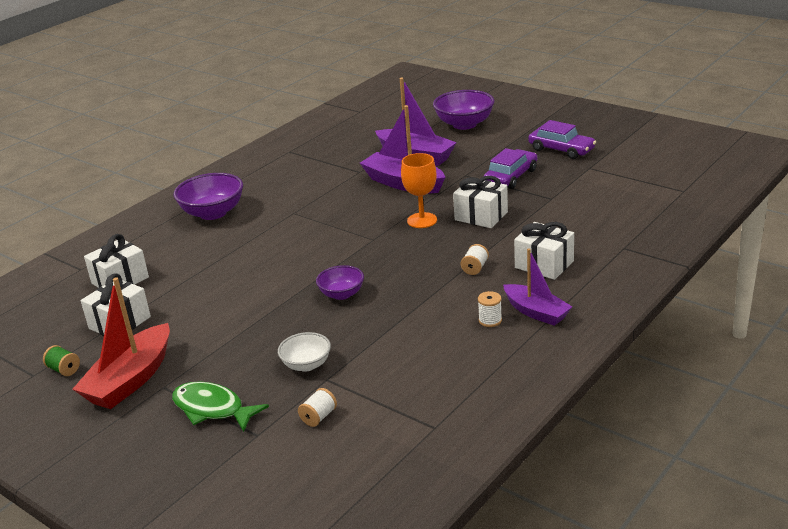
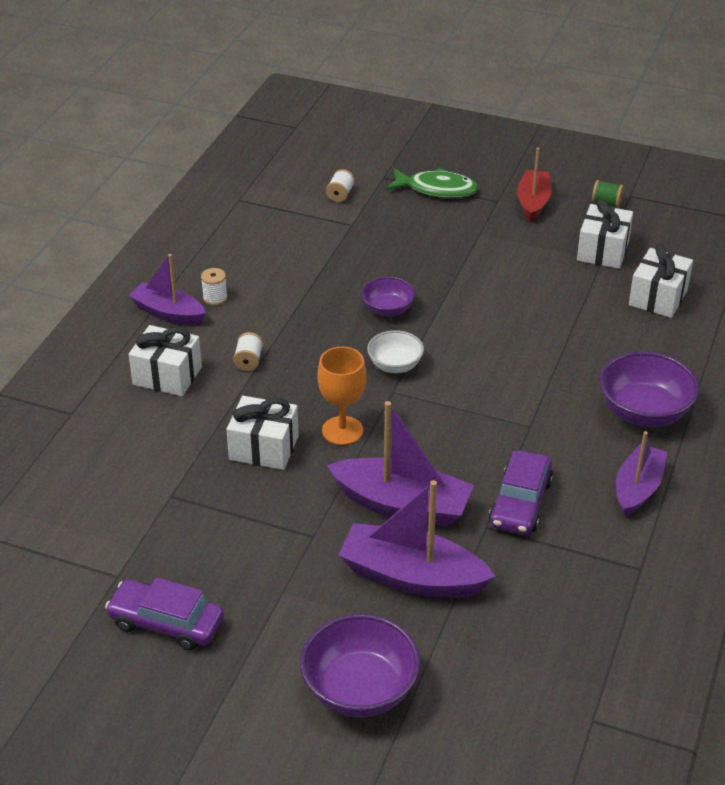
camera: 160 degrees right, 10 degrees up
(131, 380) = (533, 202): red boat -> red boat, size x0.66
(256, 180) = (638, 488): none -> purple boat
(306, 365) = (378, 234): white bowl -> white bowl (395, 365)
(511, 177) = (239, 538): purple car -> purple car (520, 502)

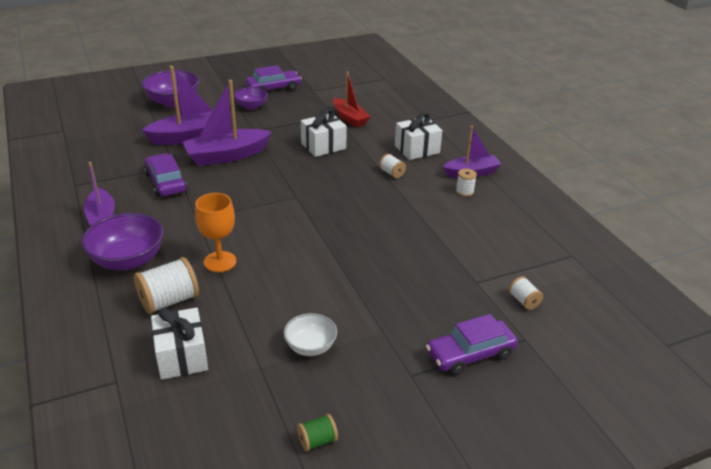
camera: 135 degrees right, 5 degrees down
(342, 431) = (297, 168): orange goblet -> orange goblet (220, 262)
(388, 310) = (363, 237): purple bowl -> purple bowl (251, 106)
(395, 365) = (313, 209): white bowl -> white bowl (310, 346)
(437, 189) = (470, 354): green fish -> purple car
(533, 202) = (381, 394): red boat -> red boat (349, 118)
(603, 251) = (268, 377): white gift -> none
(633, 348) = (169, 301): none -> white spool

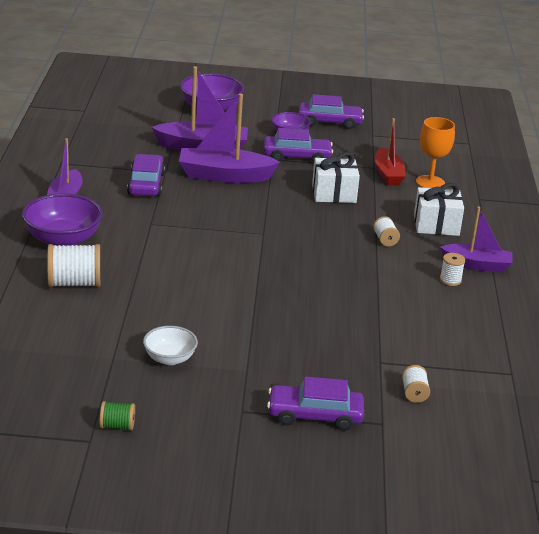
camera: 25 degrees right, 5 degrees down
(181, 356) = (53, 328): white gift -> none
(220, 262) = (143, 266): orange goblet -> orange goblet (430, 182)
(271, 123) = (296, 156): none -> purple car

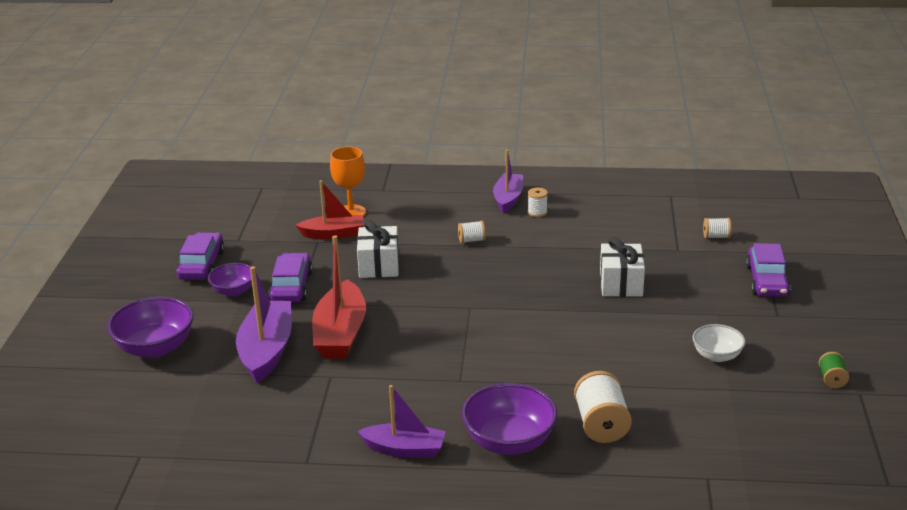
camera: 85 degrees left, 0 degrees up
(146, 184) = (363, 388): purple car -> none
(224, 176) = (340, 333): purple boat -> red boat
(436, 225) = (438, 213): white gift -> white gift (621, 284)

